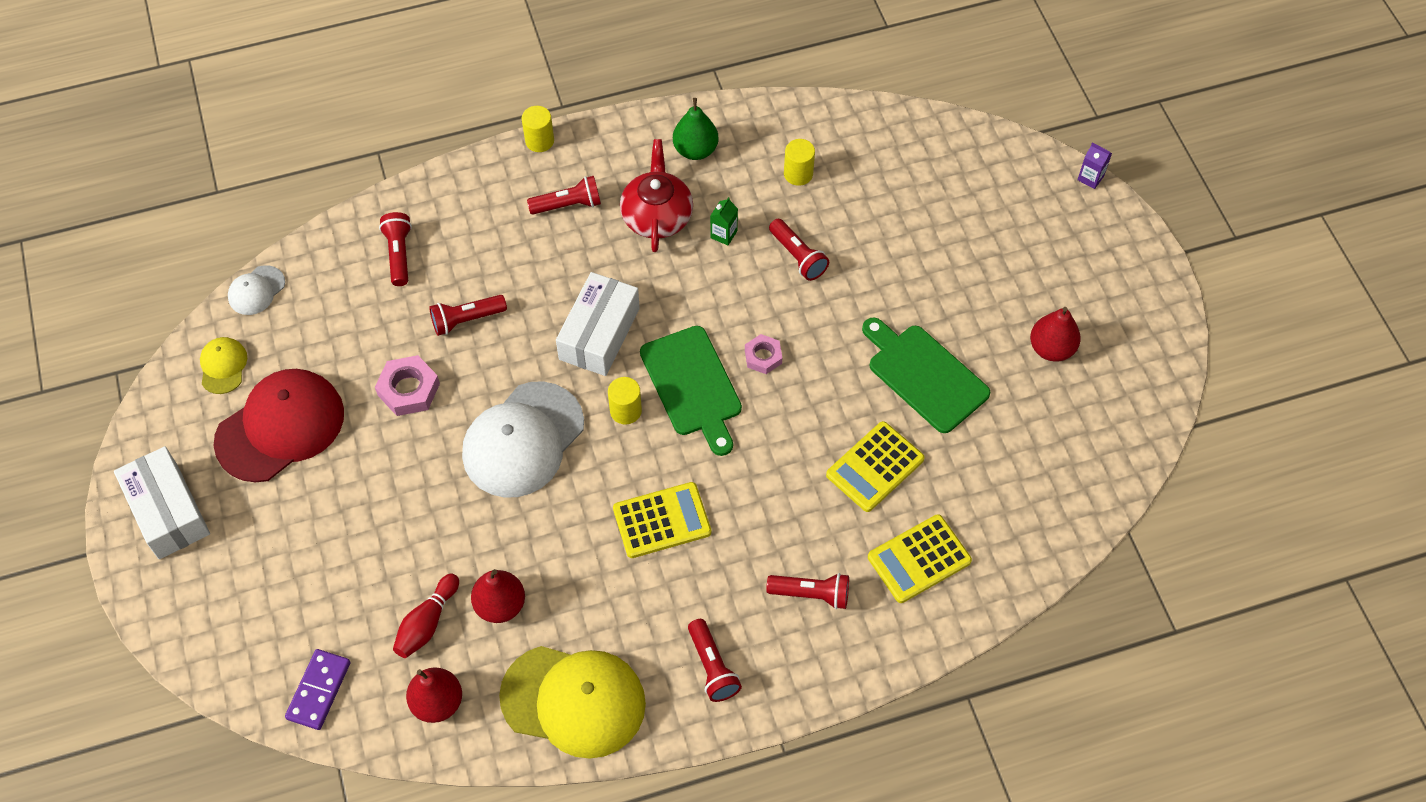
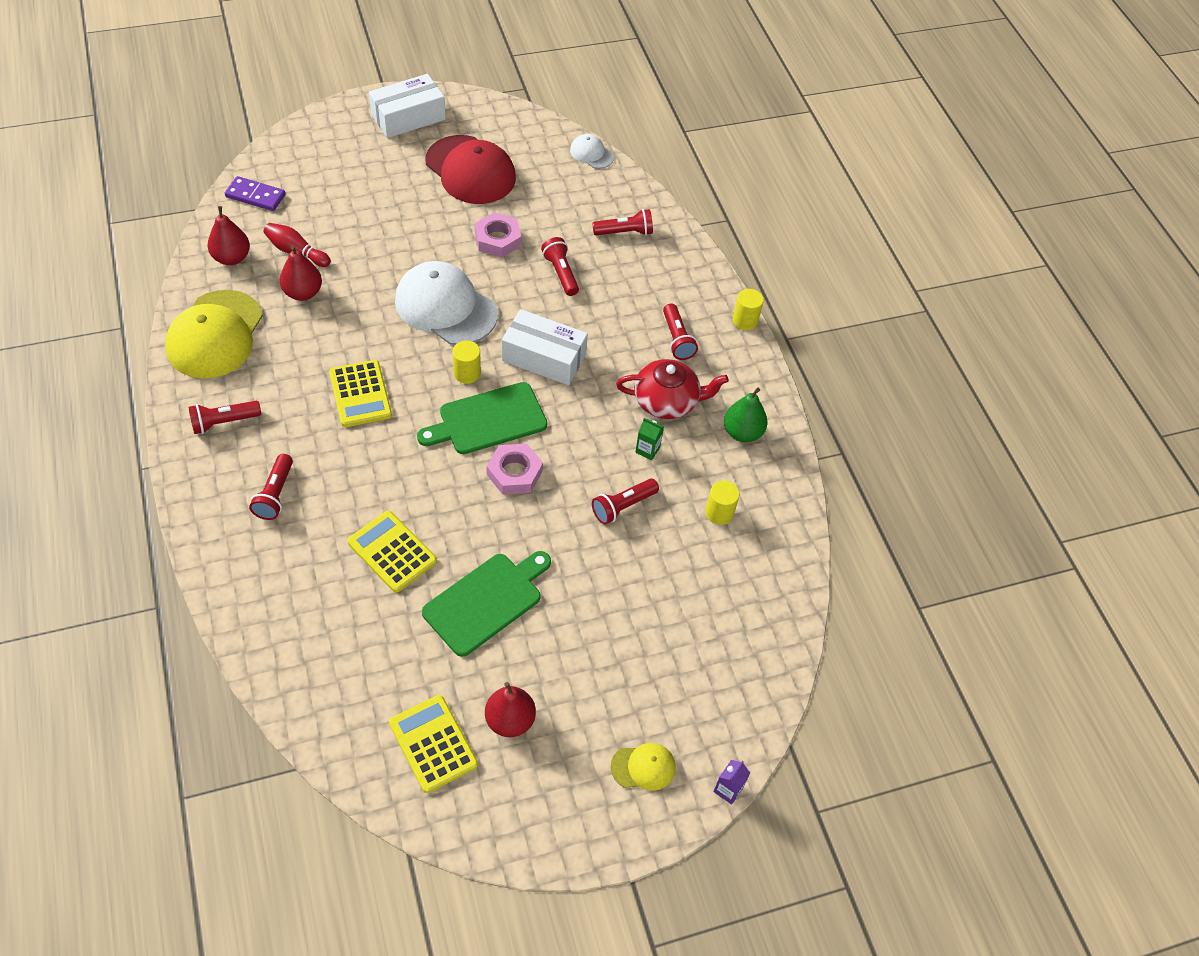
camera: 85 degrees right, 5 degrees down
(223, 366) = (525, 139): yellow cap -> yellow cap (643, 767)
(763, 356) = (514, 473): pink nut -> pink nut, size x1.53
(919, 559) = (294, 579): yellow calculator -> yellow calculator (433, 744)

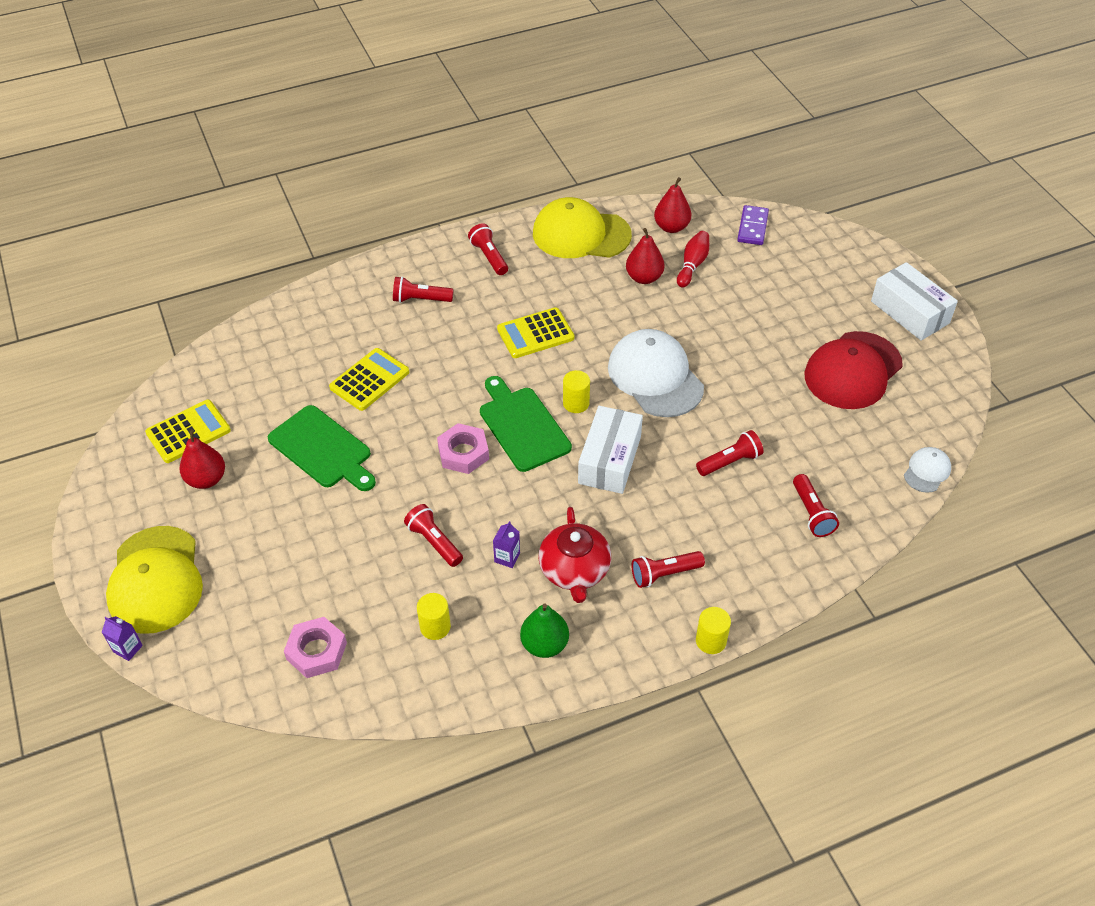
camera: 90 degrees right, 5 degrees down
(445, 307) = (655, 377): white cap -> white cap turned 60 degrees counterclockwise
(497, 239) = (760, 405): pink nut -> pink nut (316, 651)
(643, 767) = (155, 580): yellow cap -> yellow cap, size x2.11
(647, 450) = (507, 557): green carton -> purple carton

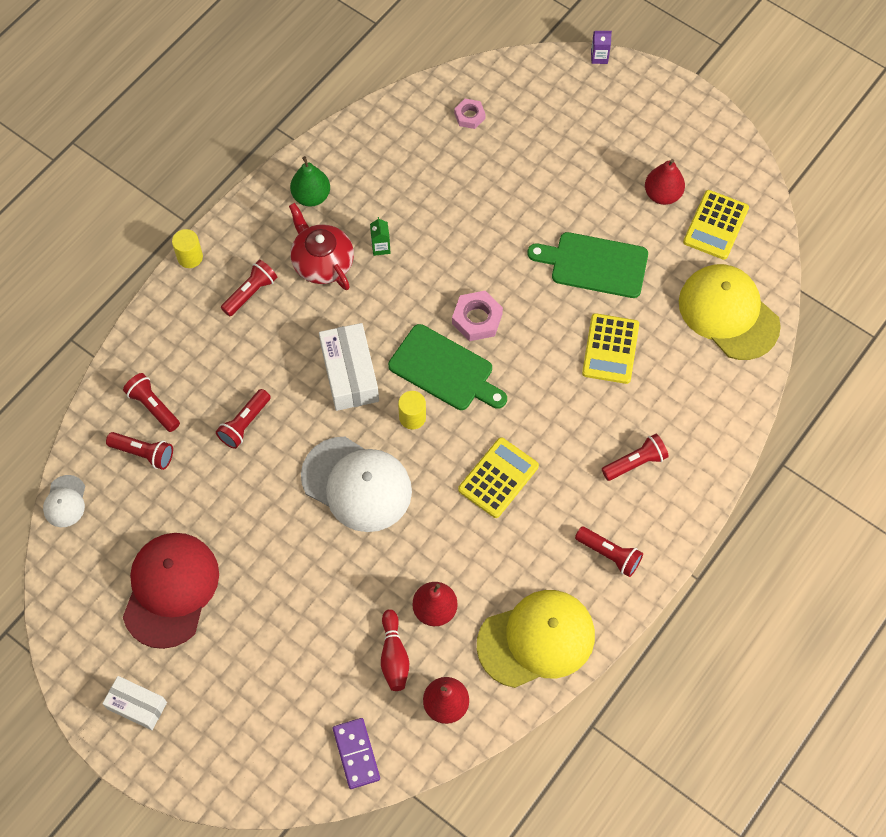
camera: 150 degrees right, 15 degrees up
(155, 580) = (625, 107): yellow cap -> yellow cap (728, 313)
(316, 651) = (469, 116): pink nut -> pink nut, size x0.65
(434, 542) = (445, 232): red flashlight -> red flashlight (143, 453)
(435, 627) = (398, 171): yellow cylinder -> none
(507, 557) = (380, 247): purple carton -> green carton
(910, 312) = (137, 705): white box -> white box, size x0.64

